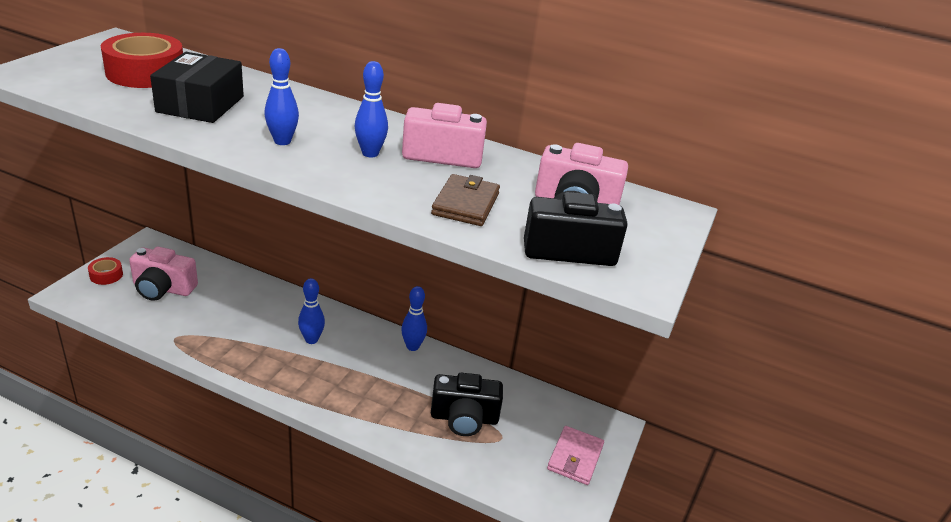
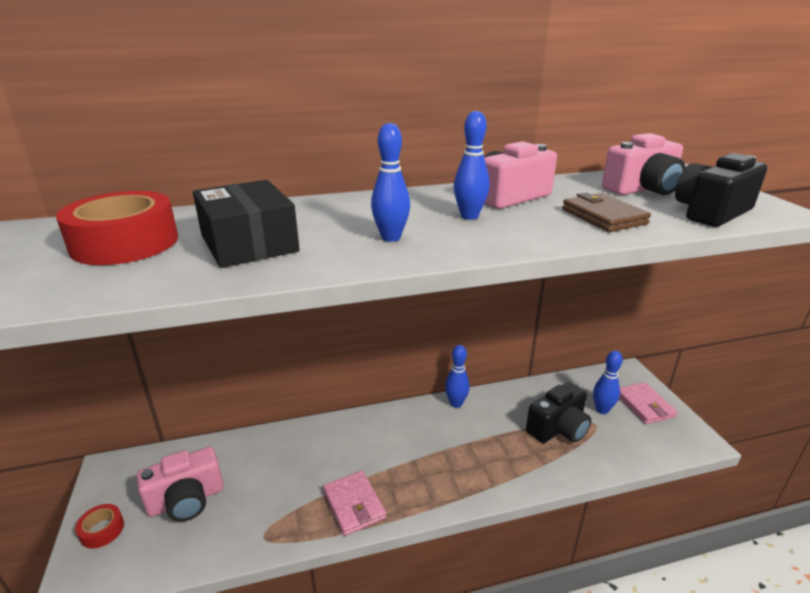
camera: 35 degrees left, 5 degrees down
(246, 358) = (354, 505): none -> pink wallet
(311, 340) = (382, 450): blue bowling pin -> blue bowling pin (602, 410)

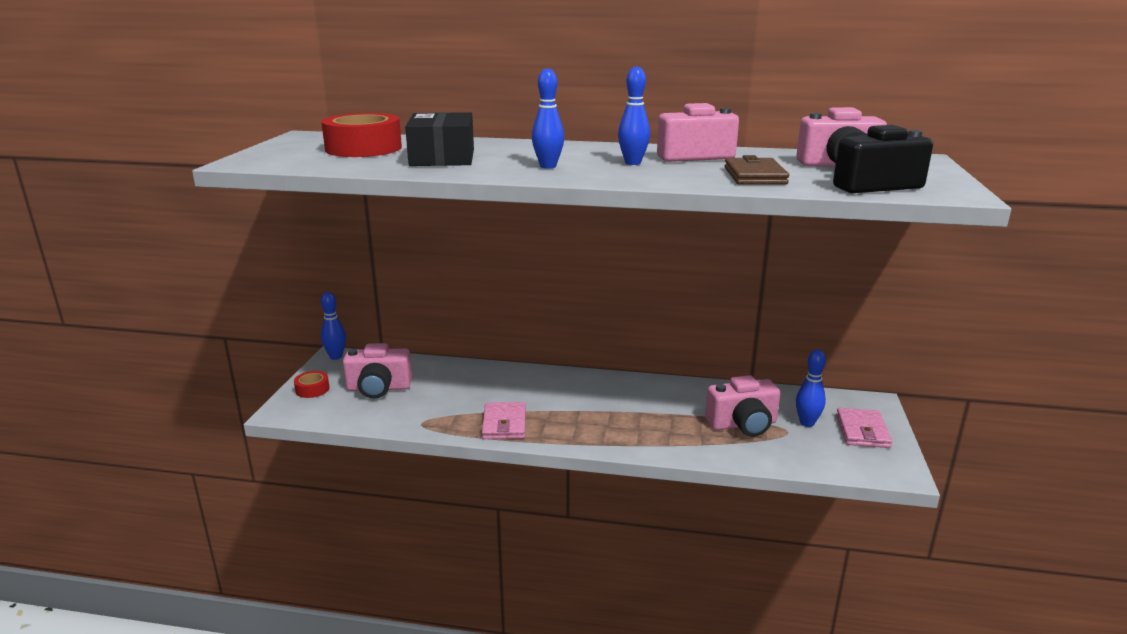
camera: 25 degrees right, 5 degrees down
(456, 403) = (652, 383): blue bowling pin -> blue bowling pin (336, 357)
(558, 428) = (743, 424): black camera -> pink camera

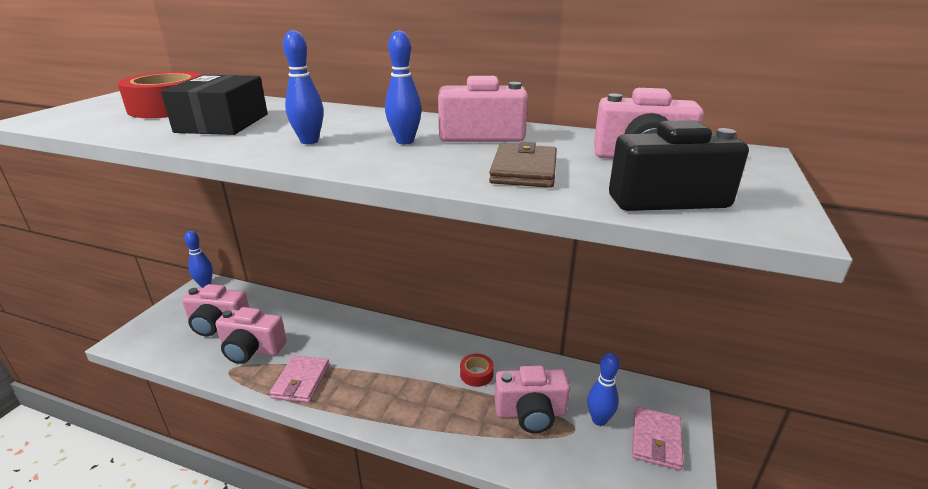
camera: 10 degrees right, 5 degrees up
(312, 389) = (164, 319): red tape -> red tape (476, 374)
(433, 405) = (252, 349): none -> pink camera

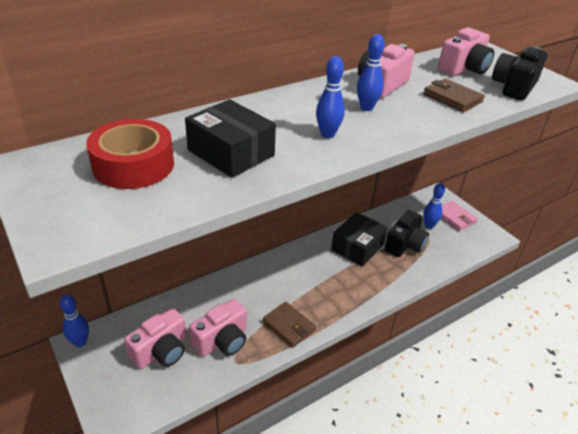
camera: 55 degrees left, 10 degrees up
(301, 381) = (289, 326): pink wallet -> brown wallet
(476, 374) = (357, 247): red tape -> black box
(531, 413) = (405, 244): pink camera -> black camera

